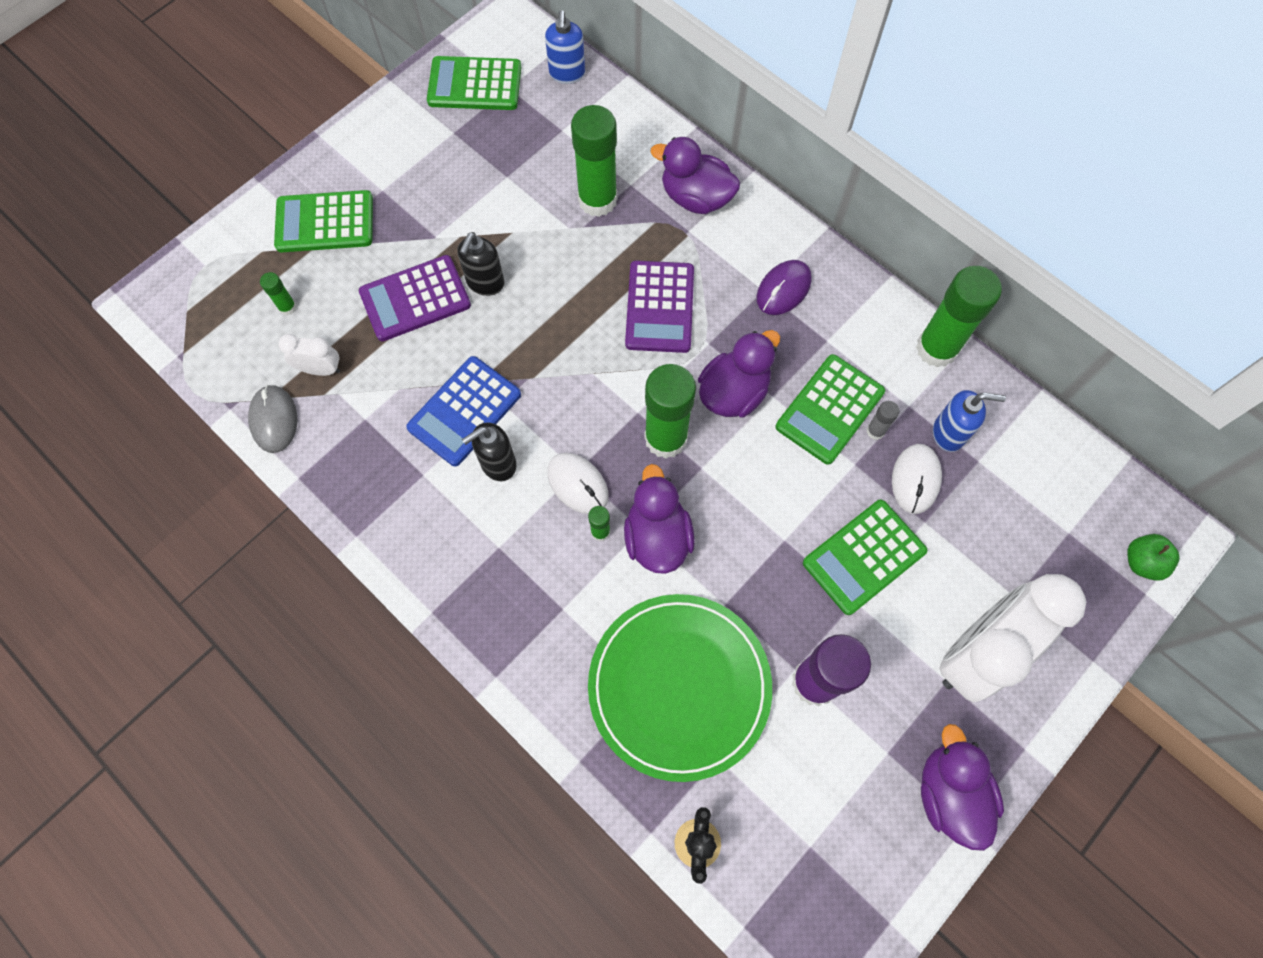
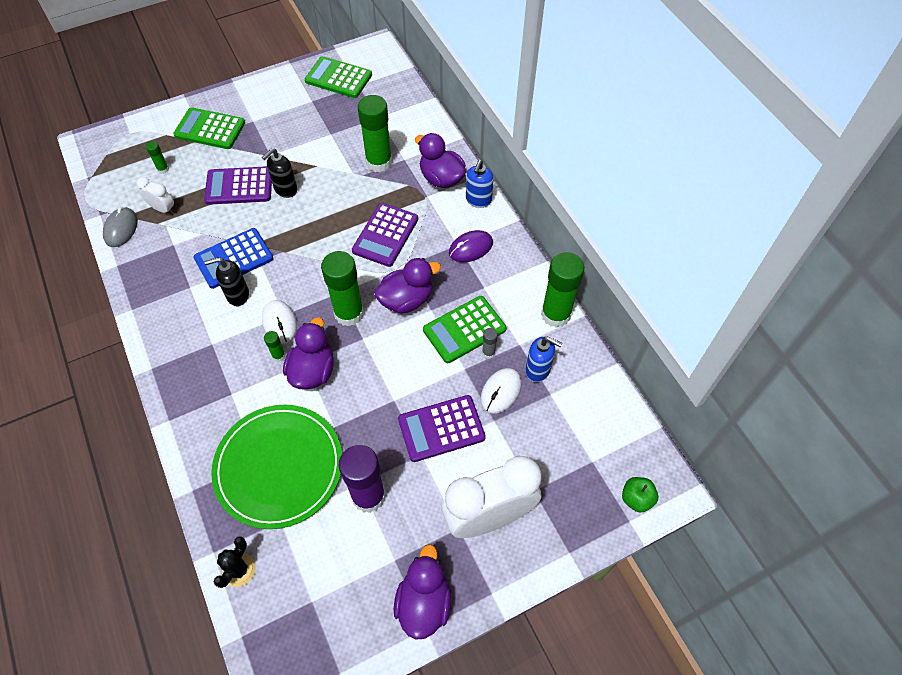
camera: 20 degrees right, 10 degrees down
(567, 74) = (397, 87): blue soap dispenser -> blue soap dispenser (478, 200)
(864, 557) = (441, 429): green calculator -> purple calculator

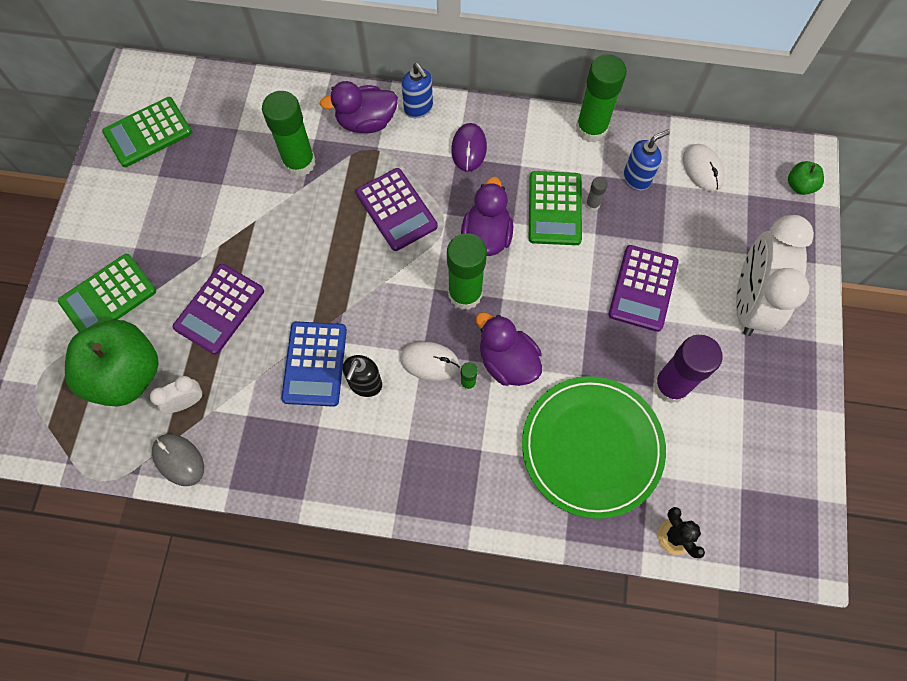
camera: 55 degrees left, 10 degrees up
(163, 169) = (126, 374): green glue stick -> green apple
(285, 189) = (262, 267): black soap dispenser -> none
(423, 602) = (794, 397): purple duck -> none
(500, 391) = (638, 219): white mouse -> white mouse (702, 169)

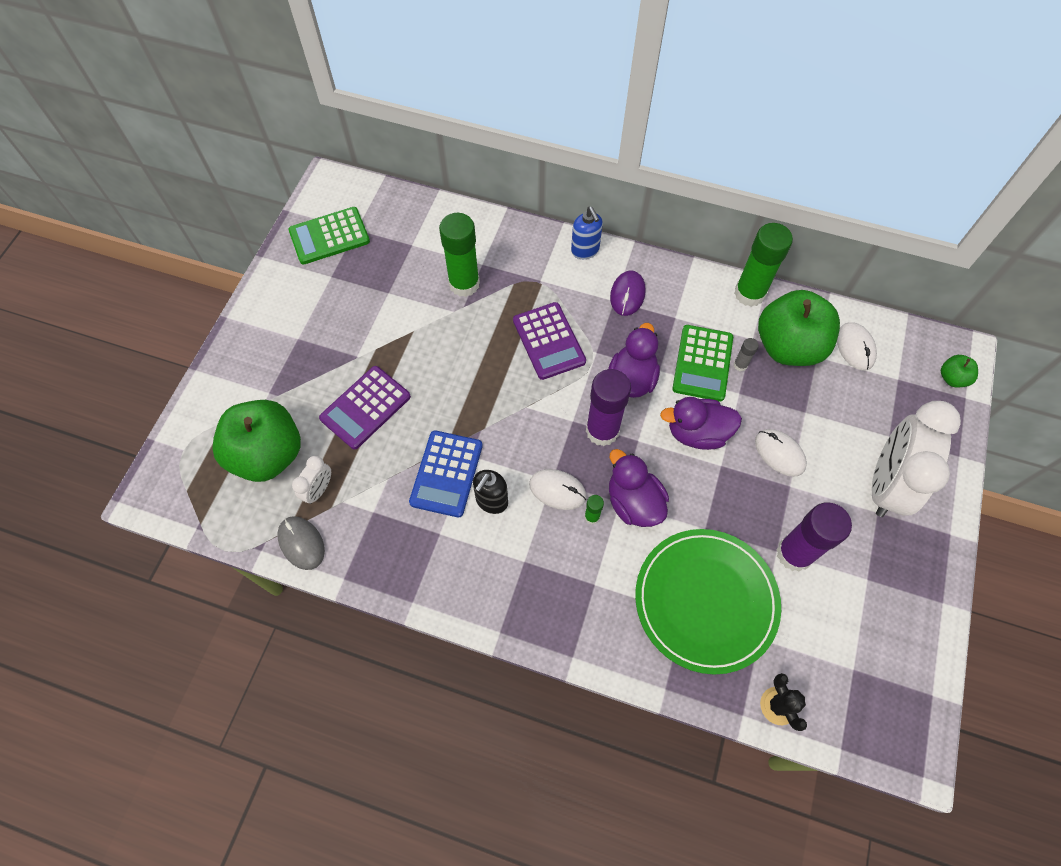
camera: 10 degrees right, 5 degrees down
(108, 297) = (265, 379): green calculator -> none
(186, 402) = (319, 490): white clock -> white clock turned 135 degrees clockwise
(366, 122) = (533, 256): purple duck -> purple duck (697, 433)
(465, 294) = (602, 430): green glue stick -> purple glue stick
(637, 178) = (788, 346): blue soap dispenser -> green apple
(643, 288) = (779, 453): purple calculator -> white mouse

